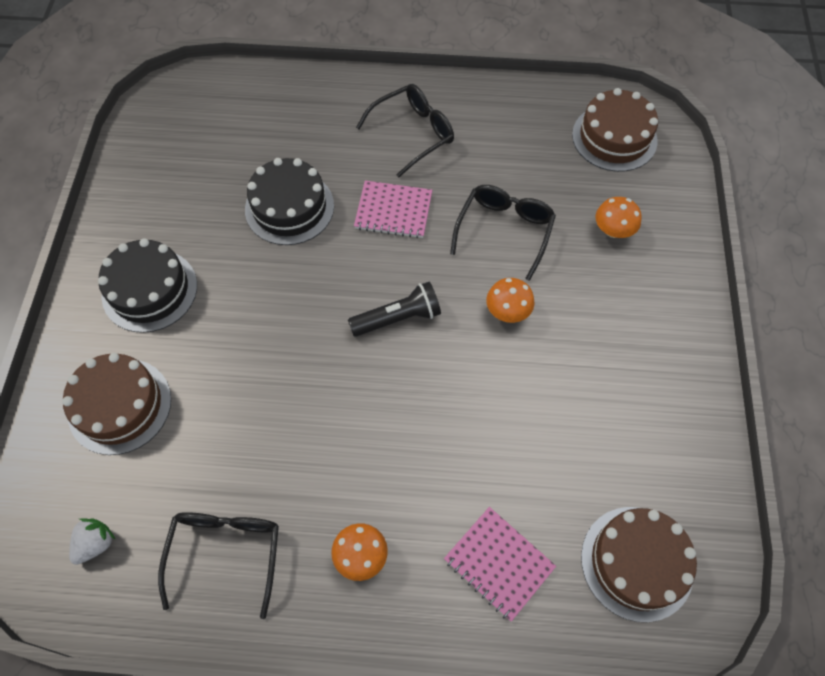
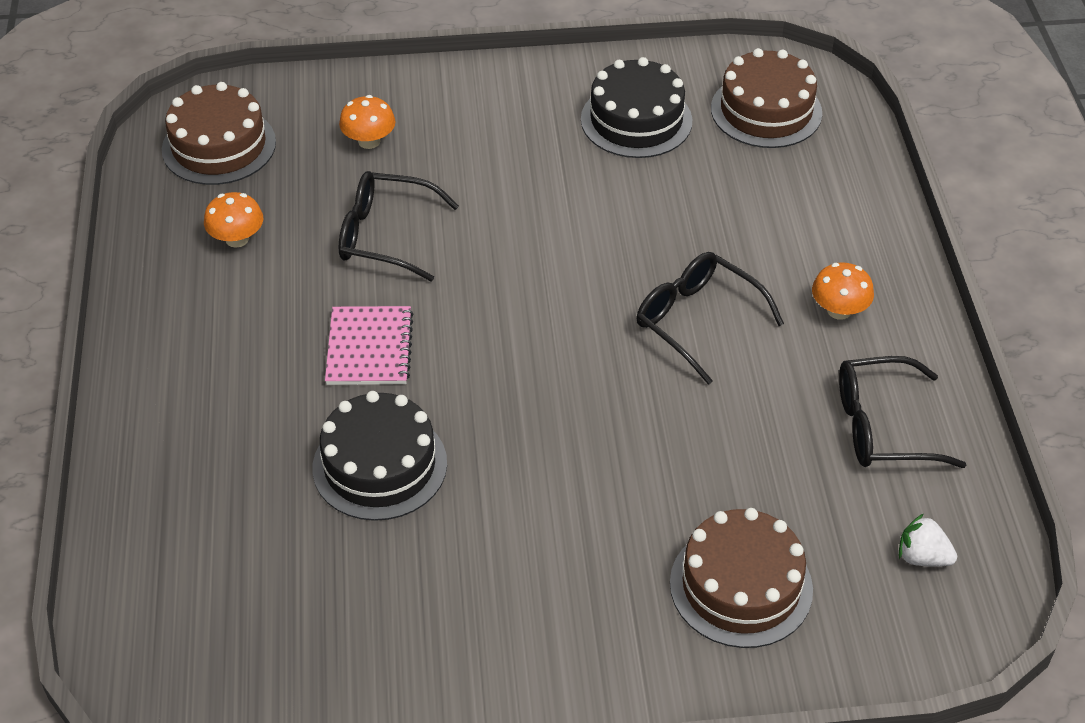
camera: 100 degrees left, 15 degrees down
(149, 290) = (555, 602): black cake -> black cake (636, 120)
(398, 318) = (537, 320): black flashlight -> none
(413, 133) = (225, 345): black glasses -> black glasses (697, 321)
(499, 563) = (804, 204): pink notebook -> none
(507, 311) = (504, 223): orange mushroom -> orange mushroom (237, 239)

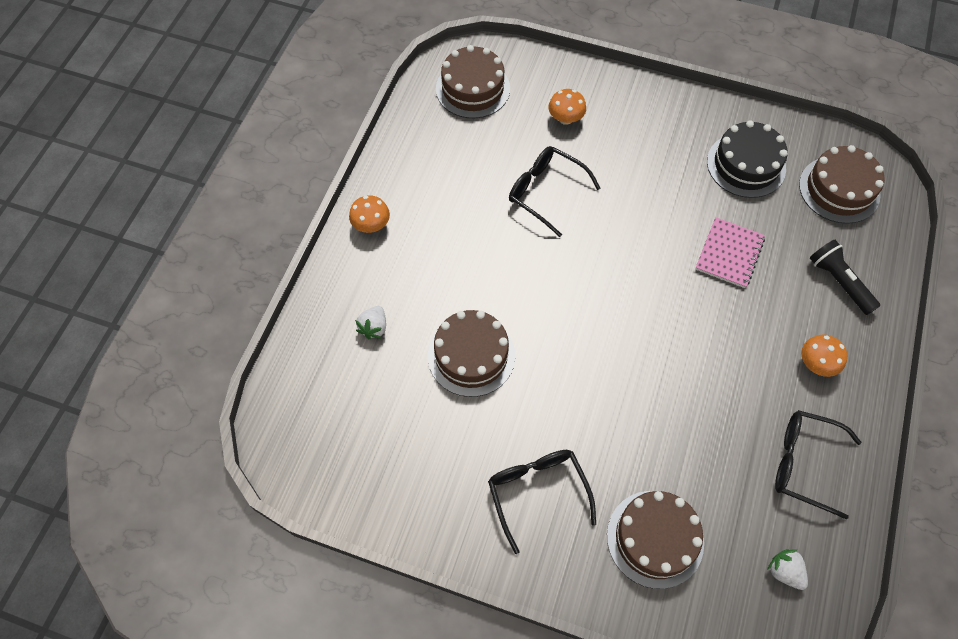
camera: 25 degrees right, 15 degrees up
(219, 482) = (374, 327): none -> white strawberry
(237, 239) = (455, 160): orange mushroom -> orange mushroom (371, 225)
(369, 348) = (501, 270): pink notebook -> pink notebook (729, 254)
(380, 465) = (471, 355): black cake -> brown cake
(697, 321) = (716, 333): black glasses -> black glasses (537, 492)
(819, 211) = (839, 282): none -> black flashlight

